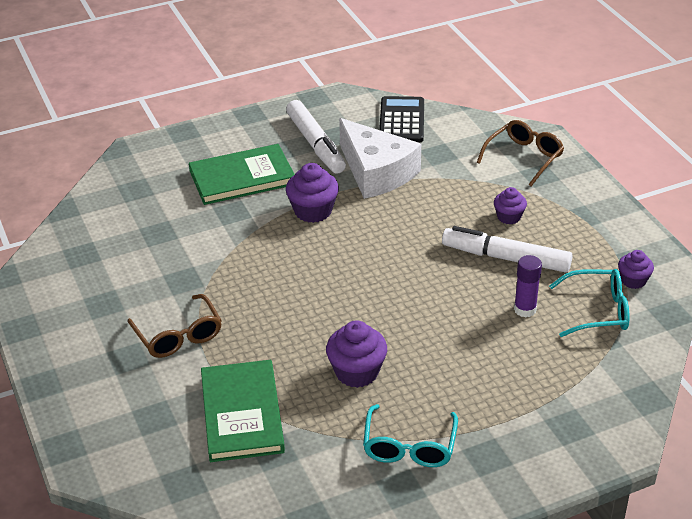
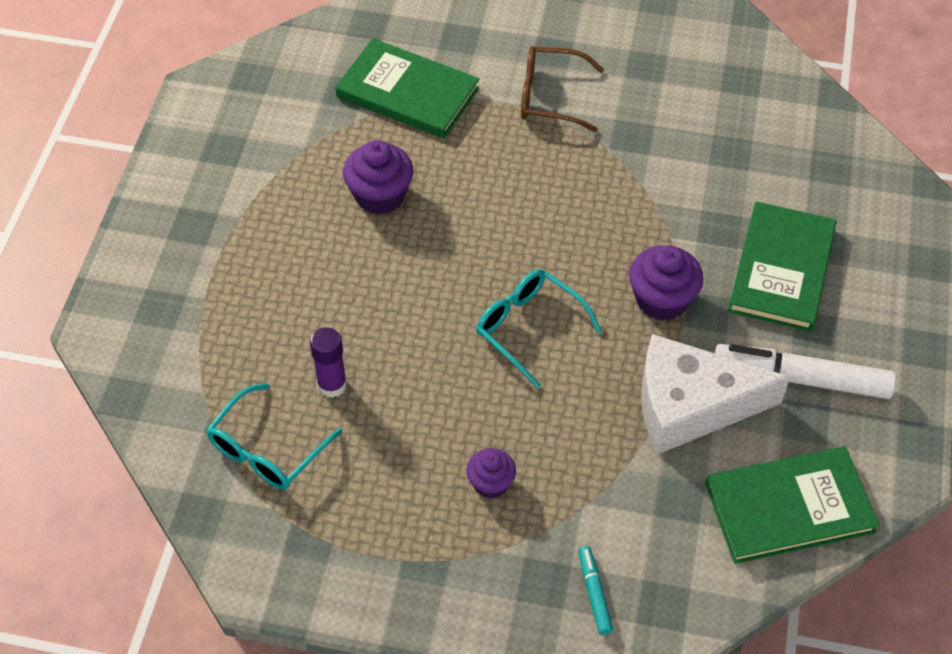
camera: 125 degrees right, 15 degrees up
(402, 120) = (789, 508): black calculator -> green book
(409, 447) = (257, 180): turquoise glasses -> turquoise glasses (528, 328)
(505, 258) = (424, 427): white marker -> none
(524, 157) = (594, 593): brown glasses -> turquoise marker
(633, 280) = (276, 523): purple cupcake -> none

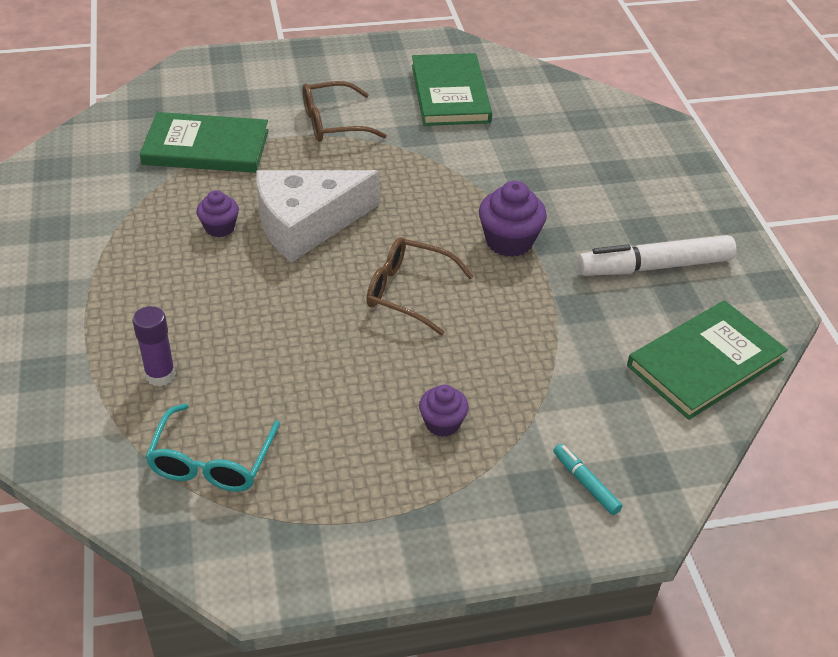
camera: 25 degrees left, 10 degrees down
(332, 385) = (249, 388): purple glue stick -> purple glue stick (160, 375)
(380, 195) = (219, 227): purple cupcake -> purple cupcake, size x0.62
(528, 328) = (408, 292): turquoise glasses -> brown glasses
(690, 406) = (579, 311): white cheese -> white cheese (306, 224)
(781, 270) = (591, 195): green book -> green book (450, 93)

